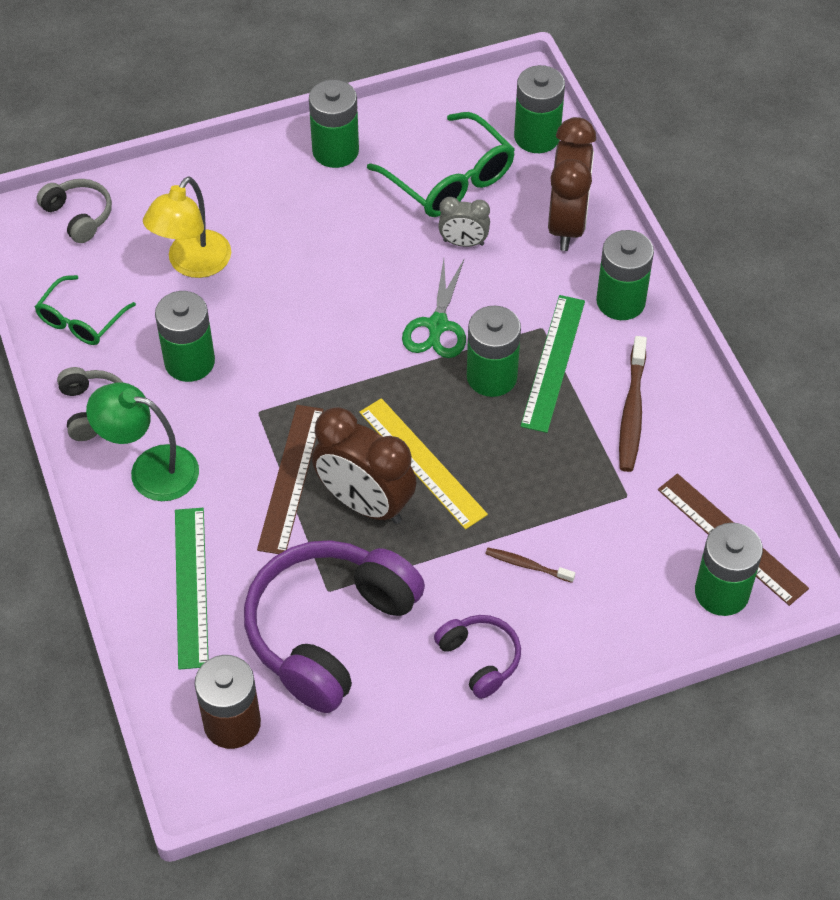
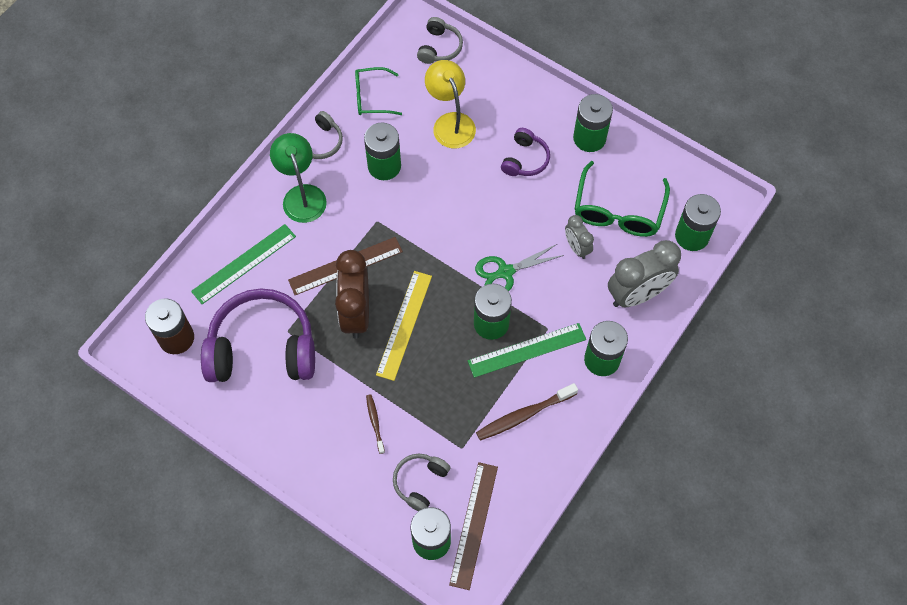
camera: 55 degrees right, 10 degrees up
(192, 264) = (450, 123): yellow lamp -> yellow lamp turned 75 degrees clockwise
(480, 659) = (297, 435): purple headphones -> purple headphones (525, 159)
(567, 224) = (637, 294): brown clock -> grey clock
(639, 562) = (420, 482): none -> grey headphones

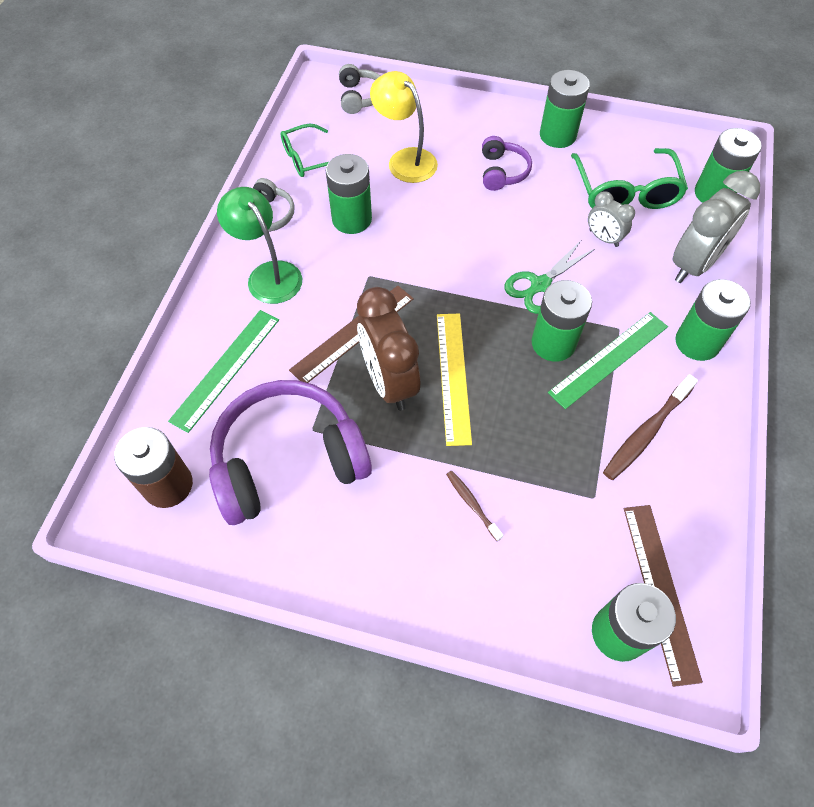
camera: 20 degrees left, 5 degrees down
(420, 482) = (565, 560): grey headphones -> none

